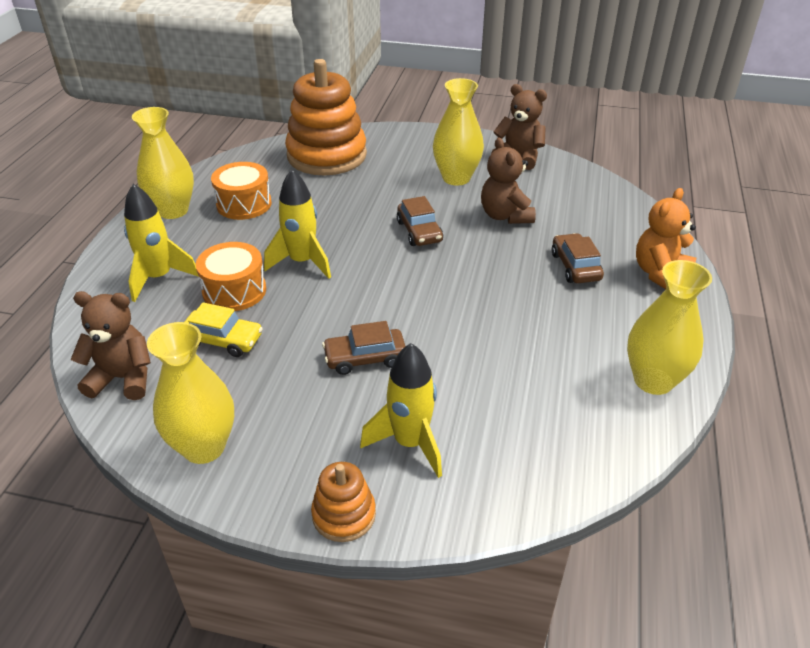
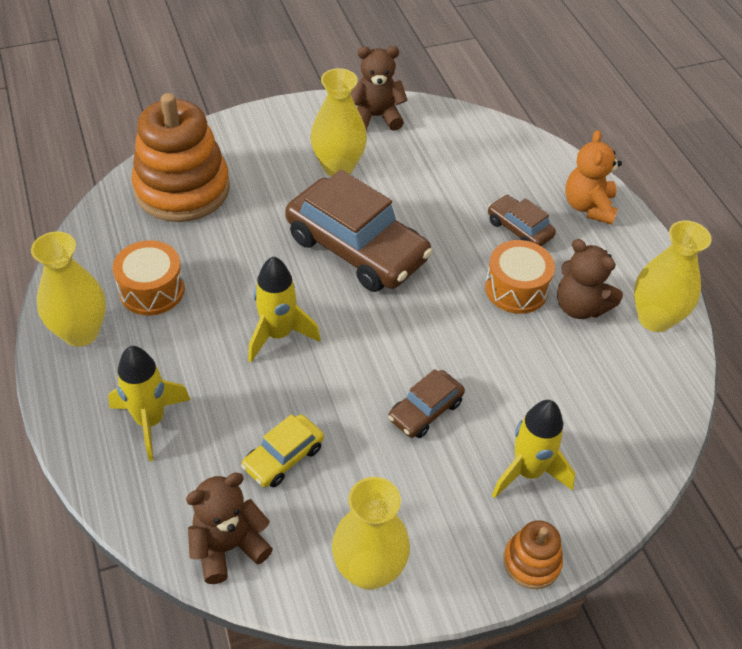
camera: 35 degrees left, 10 degrees up
(223, 340) = (283, 457): yellow car -> yellow car turned 150 degrees clockwise
(234, 291) = (242, 398): orange drum -> orange drum (516, 289)
(419, 231) = (357, 248): brown car -> brown car, size x2.07
(505, 216) = (418, 196): brown teddy bear -> brown teddy bear (580, 306)

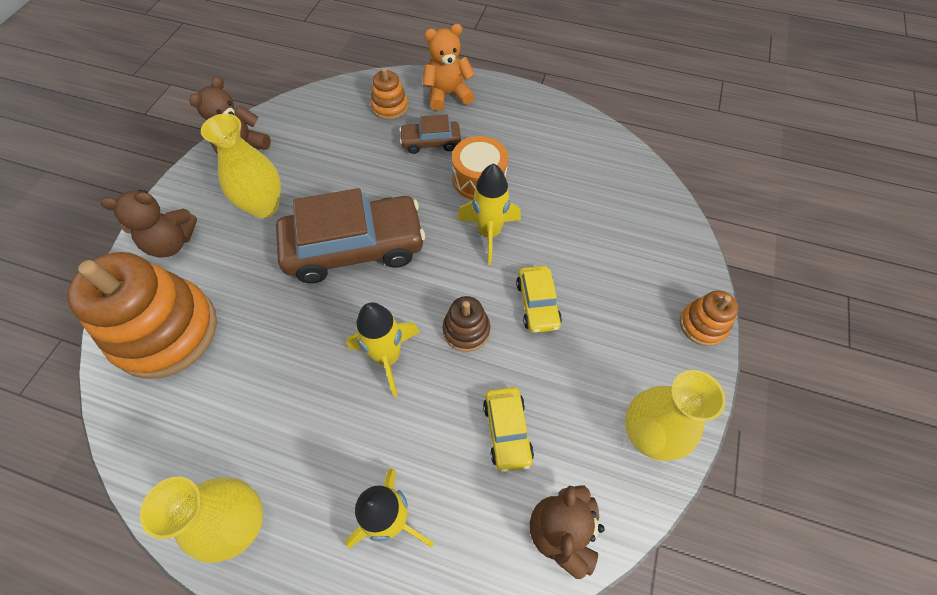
camera: 50 degrees left, 10 degrees up
(152, 290) = (252, 428): orange drum -> none
(350, 373) = (466, 330): none -> brown stacking toy
(425, 410) = (537, 304): brown car -> yellow car
(526, 176) = (390, 107): none -> orange stacking toy
(528, 472) = (631, 277): yellow rocket -> yellow rocket (489, 233)
(580, 306) = (523, 156): brown teddy bear -> brown teddy bear (171, 243)
(588, 207) = (448, 95): orange teddy bear -> orange teddy bear turned 120 degrees clockwise
(655, 318) = (565, 127): yellow vase -> none

